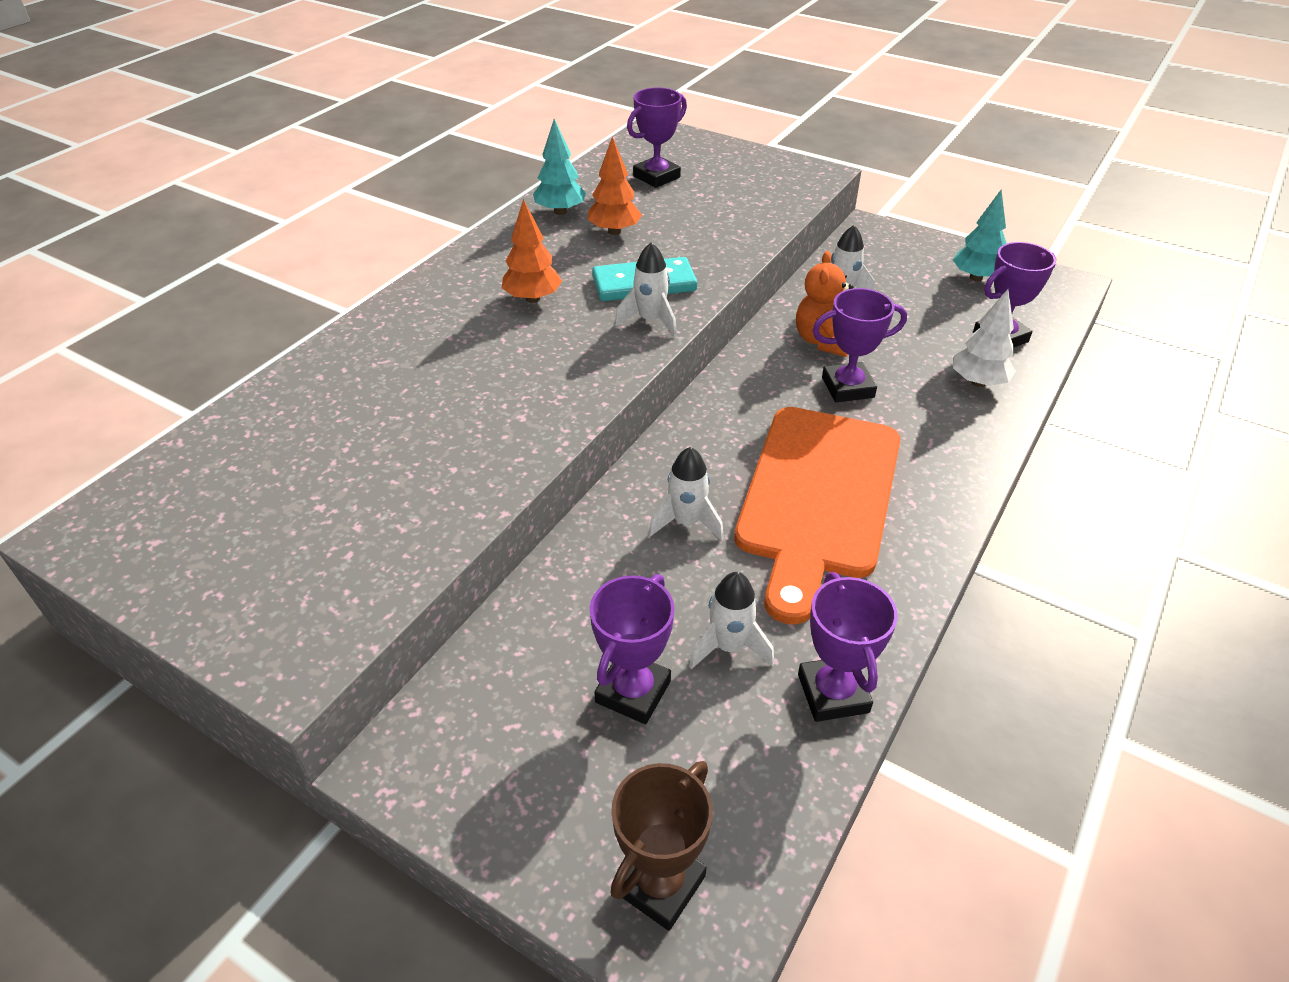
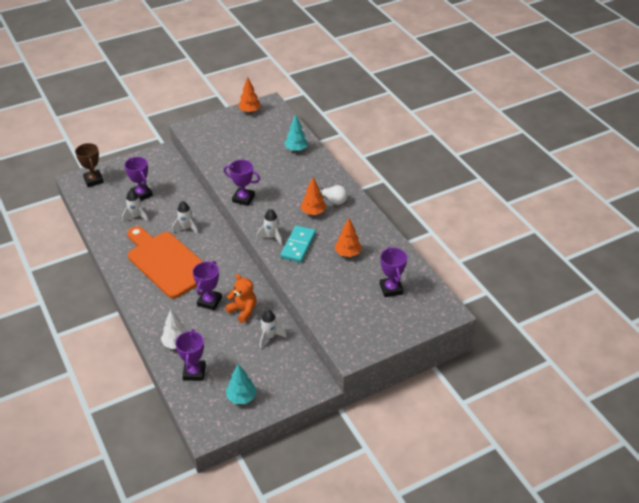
camera: 120 degrees right, 0 degrees up
(138, 559) = (249, 111): none -> orange tree
(475, 288) = (333, 200): none -> white light bulb
(560, 211) = (379, 243): turquoise tree -> turquoise tree (296, 149)
(833, 693) = (103, 228): purple trophy -> purple trophy (243, 198)

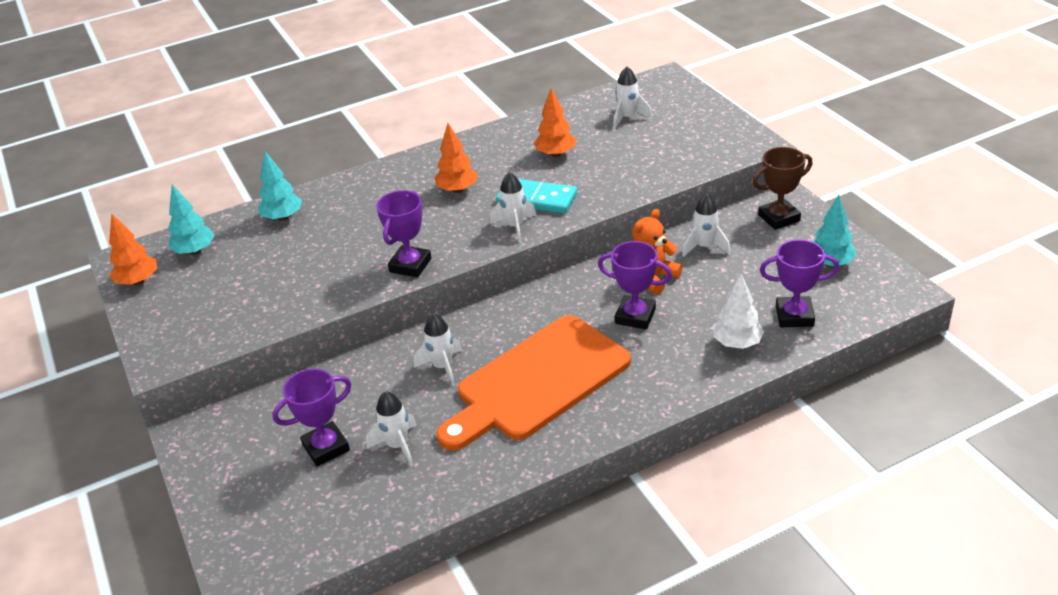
camera: 85 degrees left, 5 degrees down
(93, 180) = (254, 542): brown trophy -> brown trophy (779, 218)
(271, 124) = (195, 251): none -> turquoise tree
(333, 200) = (430, 173): white light bulb -> none
(391, 289) = (628, 118): purple trophy -> white rocket

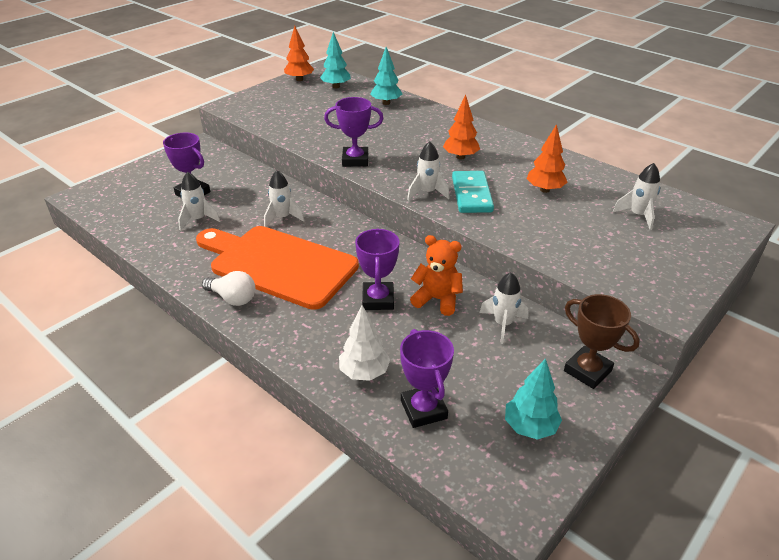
camera: 65 degrees right, 0 degrees up
(582, 425) = (232, 298): none -> white light bulb

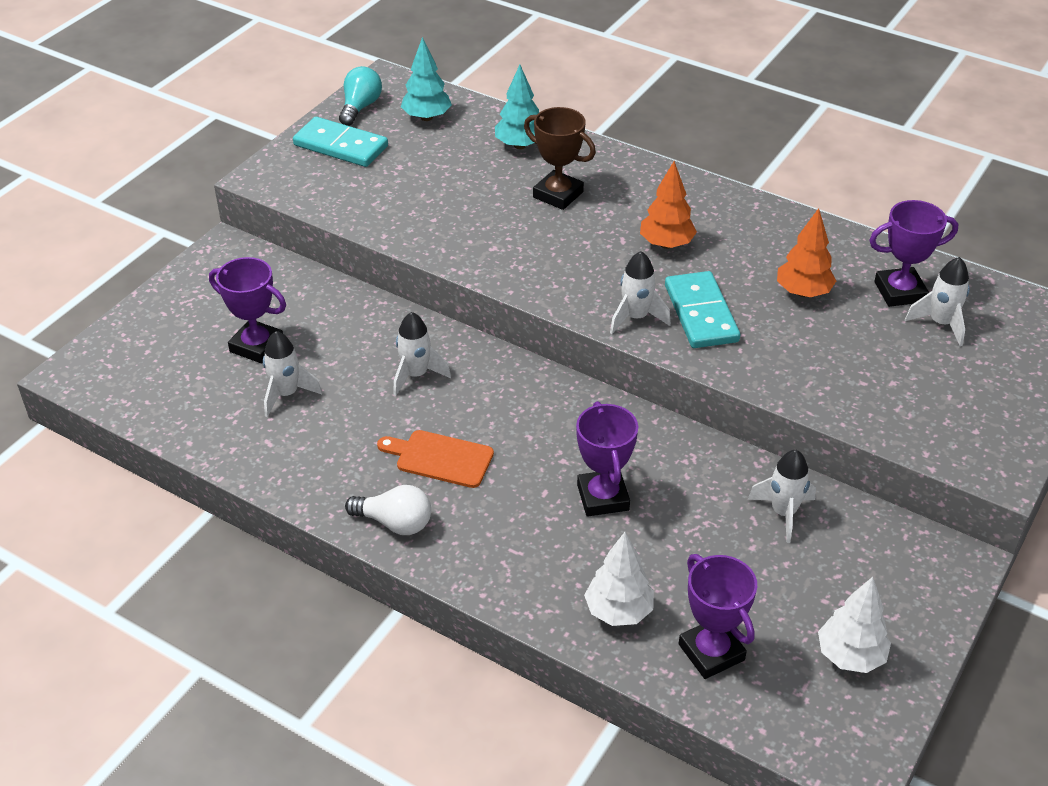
camera: 10 degrees left, 5 degrees up
(278, 264) = (440, 458): orange cutting board -> orange cutting board, size x0.45
(280, 95) = (340, 146): none -> turquoise domino
(299, 79) = (360, 107): orange tree -> turquoise light bulb
(355, 160) = (509, 268): purple trophy -> purple trophy (899, 292)
(437, 299) = (685, 486): orange teddy bear -> none
(530, 427) = (850, 656): turquoise tree -> white tree
(587, 371) = (907, 567): brown trophy -> brown trophy (558, 195)

